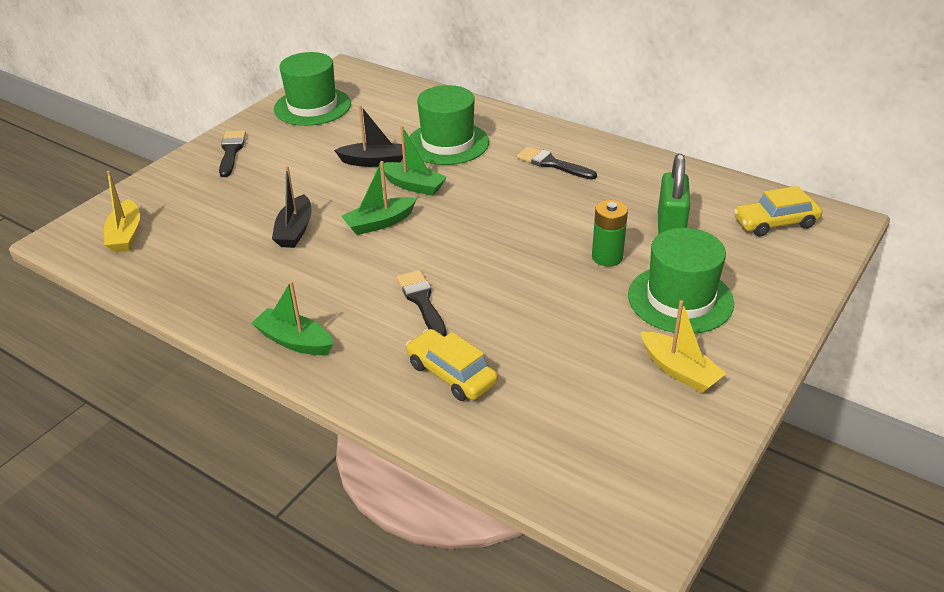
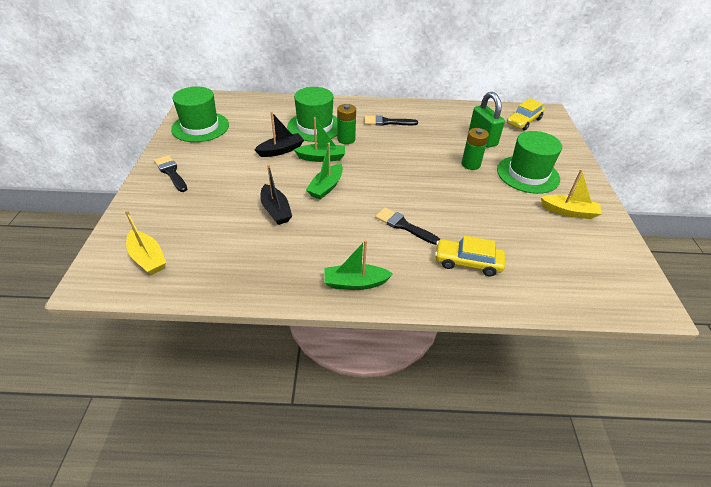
camera: 35 degrees left, 5 degrees up
(470, 171) = (346, 139): none -> green battery

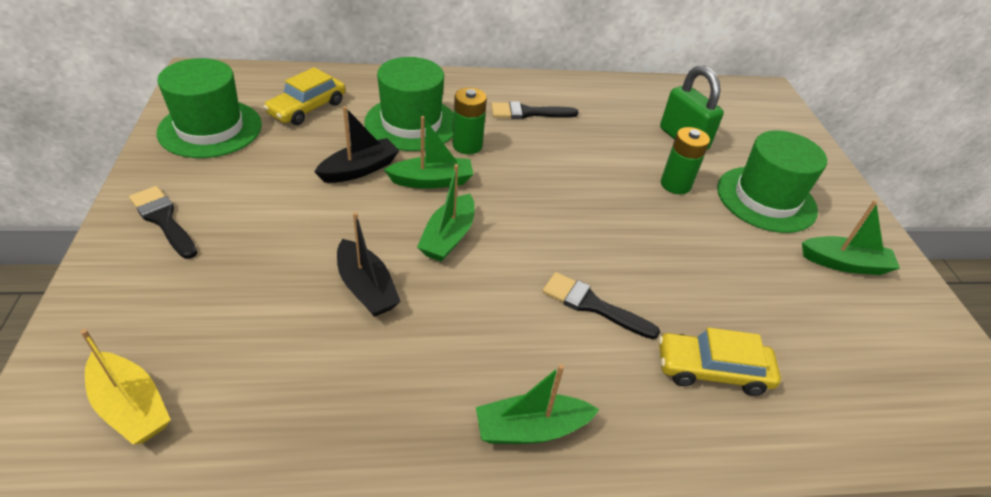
camera: 10 degrees left, 0 degrees up
(523, 121) = (737, 107): yellow car -> yellow car (307, 108)
(569, 212) = (844, 263): yellow boat -> green boat

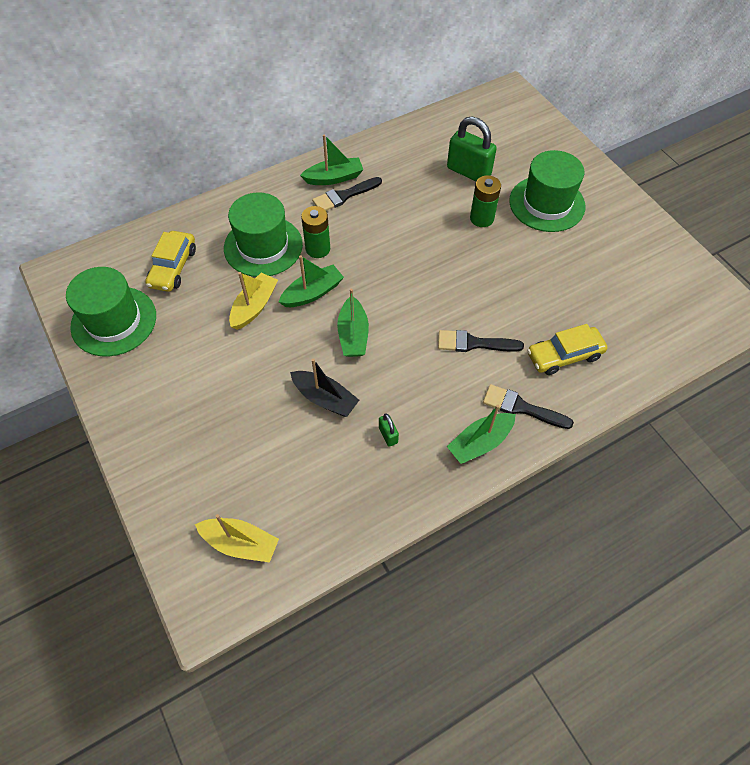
camera: 20 degrees left, 15 degrees up
(163, 220) = (147, 413): black brush -> black brush (521, 407)
(359, 169) = (254, 307): black boat -> yellow boat
(413, 363) = (388, 435): none -> green padlock
(844, 263) = (614, 237): green boat -> green boat (334, 178)

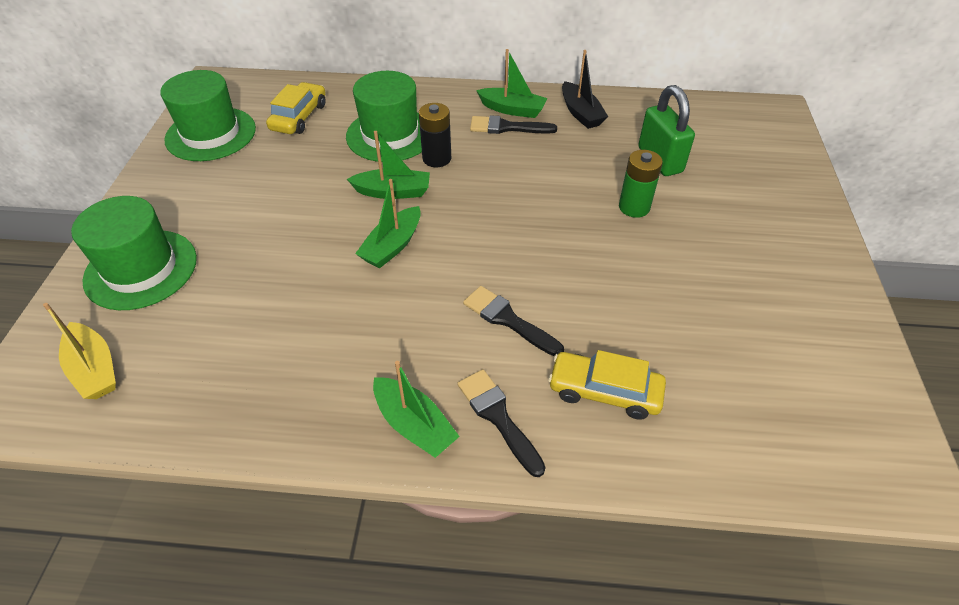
camera: 35 degrees right, 10 degrees down
(173, 267) = (299, 117): yellow car -> yellow car turned 150 degrees clockwise
(254, 307) = (330, 178): yellow boat -> none
(318, 249) = (437, 158): green battery -> black battery
(325, 398) = (306, 287): black boat -> black boat (581, 113)
(388, 435) = (328, 356): green padlock -> none
(480, 442) = (414, 425): green boat -> green boat turned 135 degrees counterclockwise
(547, 204) = (727, 227): green hat -> green hat (141, 269)

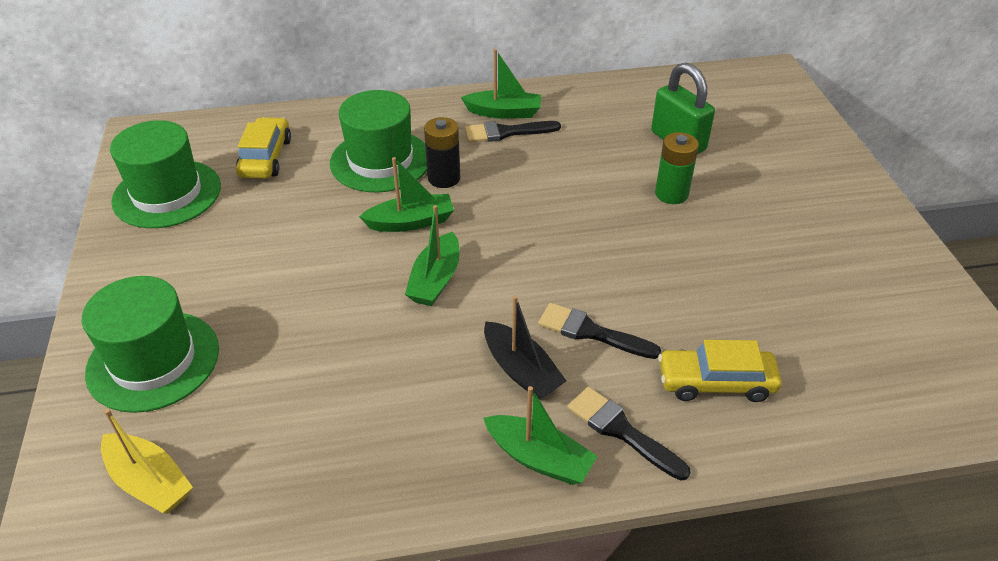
camera: 15 degrees left, 5 degrees down
(581, 113) = (578, 105): black boat -> black boat (521, 370)

